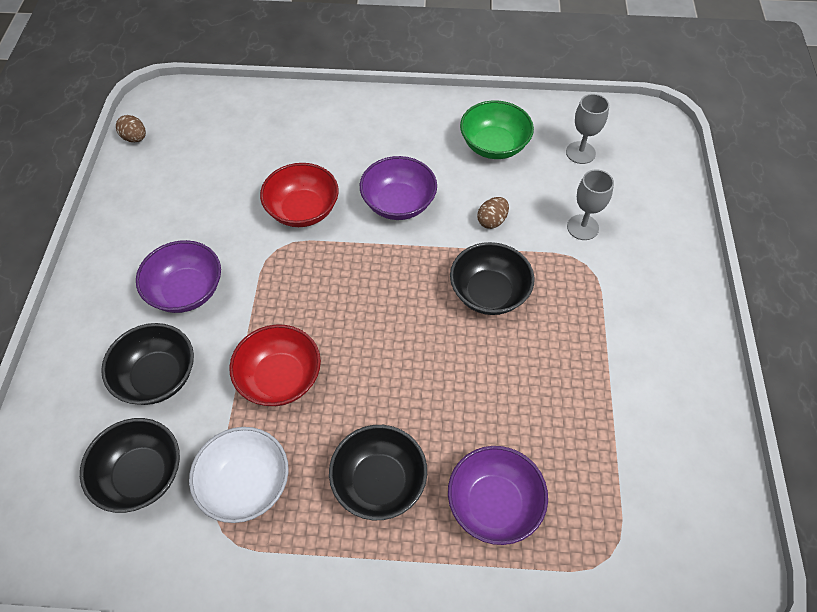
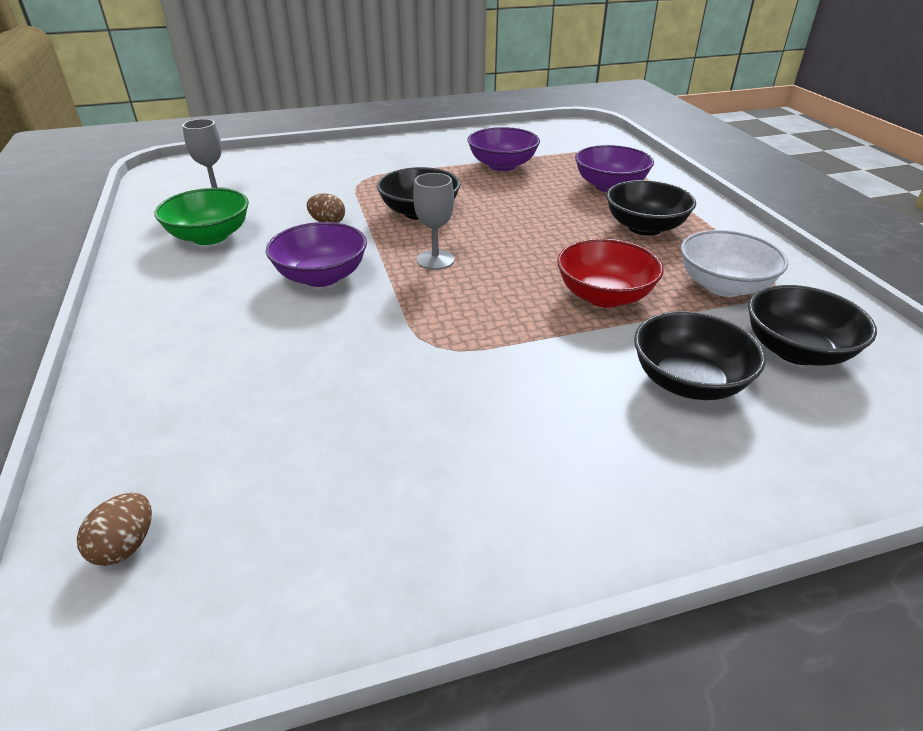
camera: 110 degrees left, 20 degrees down
(135, 138) = (231, 636): brown egg -> brown egg (125, 546)
(186, 291) = (553, 403): purple bowl -> purple bowl (502, 165)
(302, 210) = (360, 342): red bowl -> none
(582, 227) = (319, 184): grey goblet -> grey goblet (435, 260)

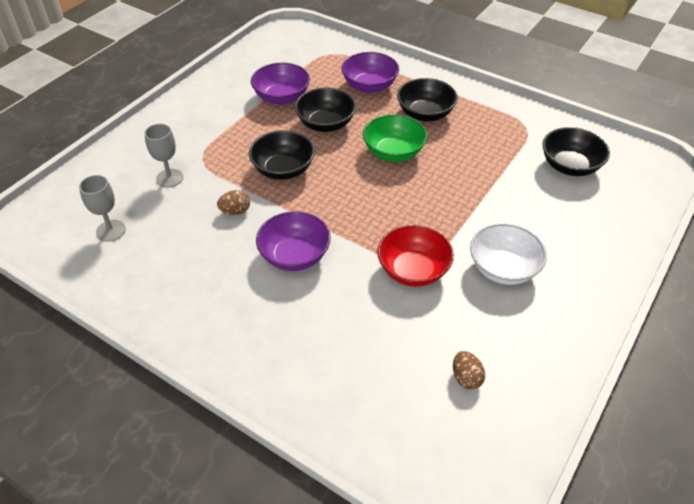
camera: 40 degrees left, 10 degrees up
(125, 546) = (429, 461): brown egg -> brown egg (466, 378)
(210, 236) = (170, 269): green bowl -> green bowl (393, 152)
(435, 260) = (343, 204): grey goblet -> grey goblet (169, 178)
(604, 296) = (459, 179): red bowl -> red bowl (413, 270)
(688, 382) = (547, 212): black bowl -> black bowl (325, 124)
(723, 286) = (504, 139): white bowl -> white bowl (503, 268)

